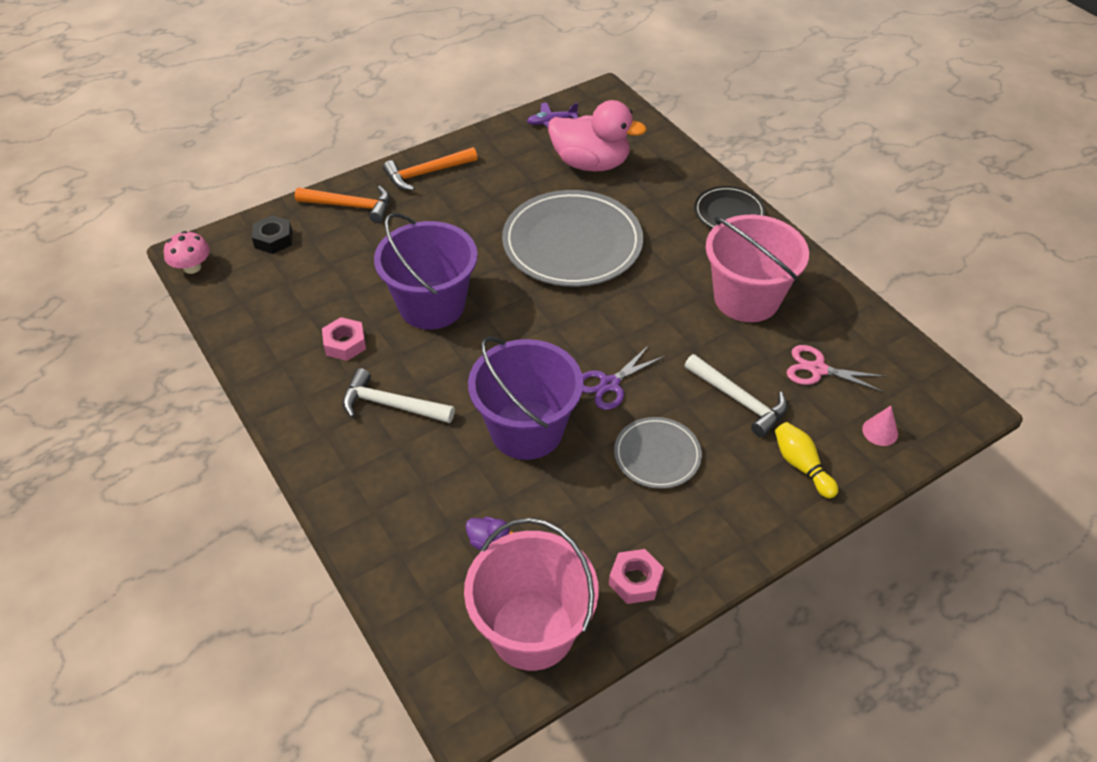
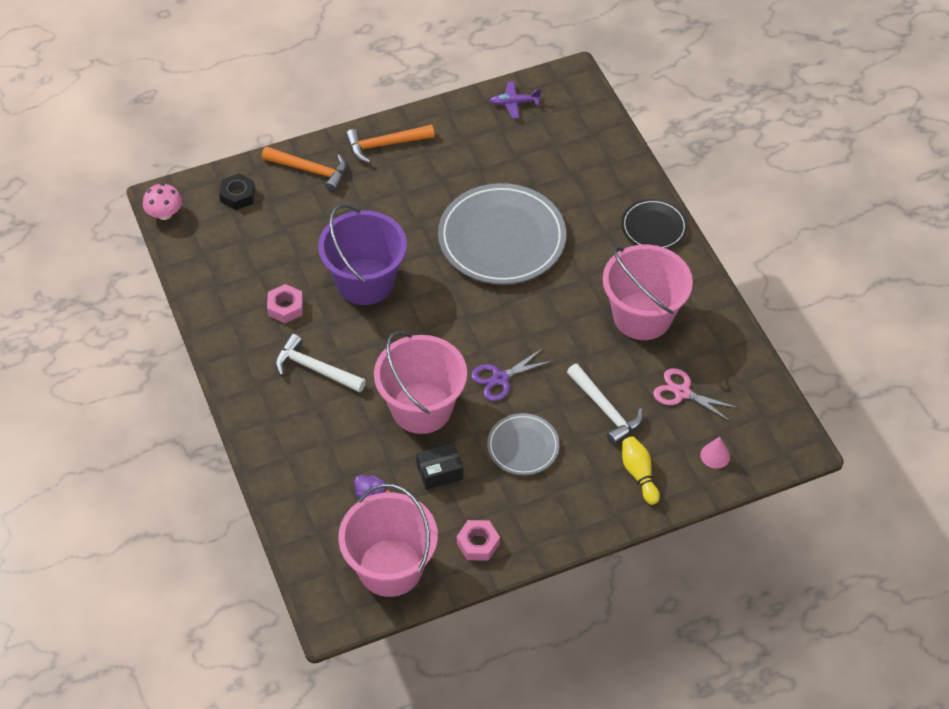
camera: 10 degrees right, 5 degrees up
(526, 430) = (421, 408): purple bucket -> pink bucket
(566, 500) = (439, 472): none -> black box
(591, 163) = (540, 155): pink duck -> none

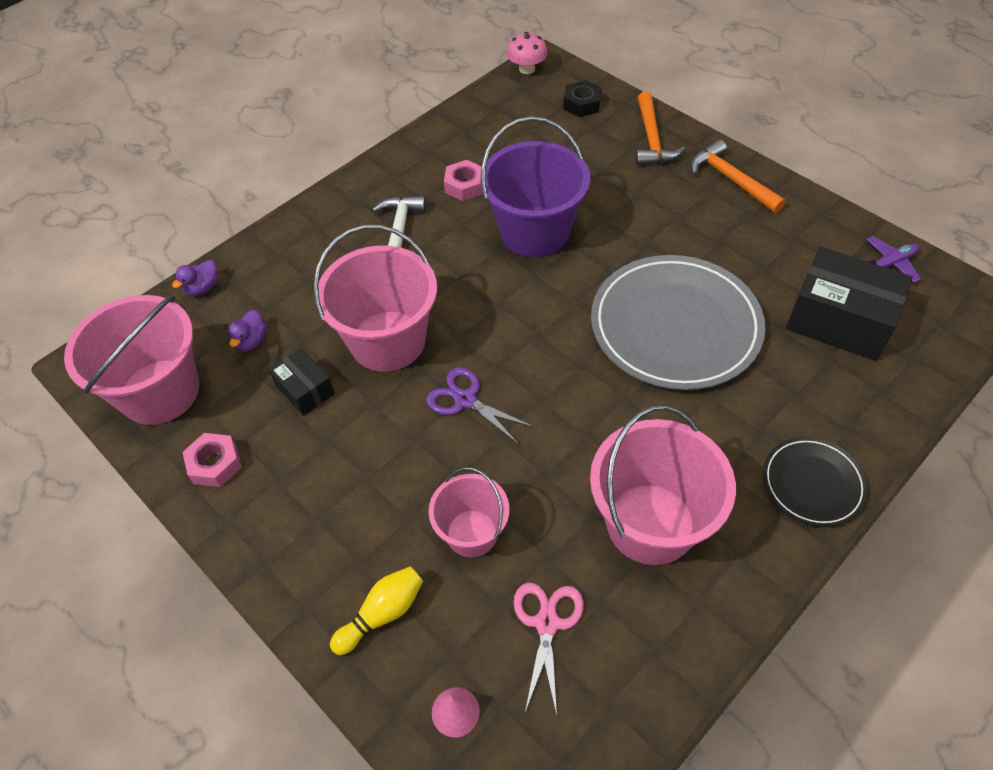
camera: 70 degrees right, 0 degrees up
(293, 518) = (202, 288): none -> purple duck
(514, 103) = (889, 264): purple plane -> purple plane turned 90 degrees clockwise
(523, 446) = (374, 460): grey plate -> none
(545, 153) = (839, 320): none -> black box
(605, 409) = (472, 533): white hammer -> pink bucket

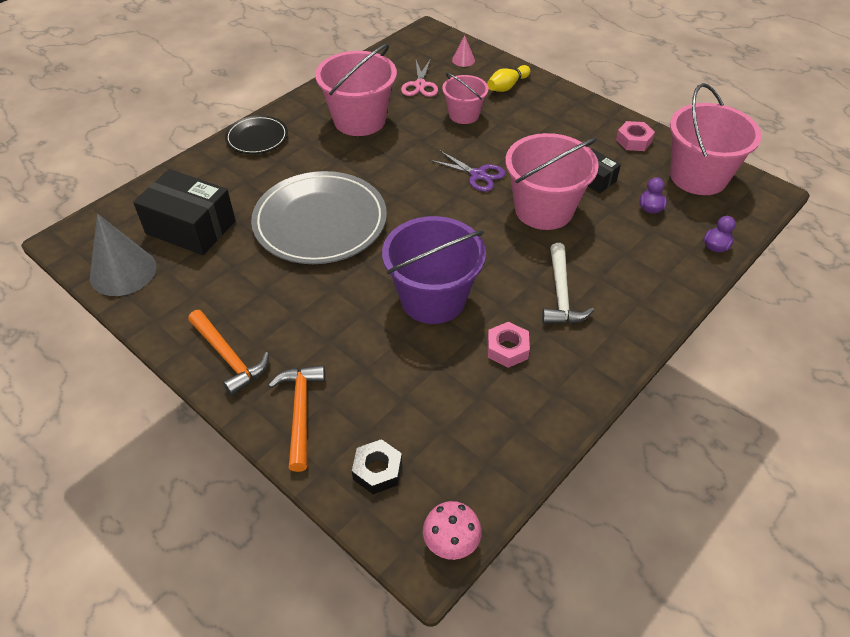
camera: 175 degrees right, 5 degrees down
(889, 264) = (123, 272): purple plane -> grey cone

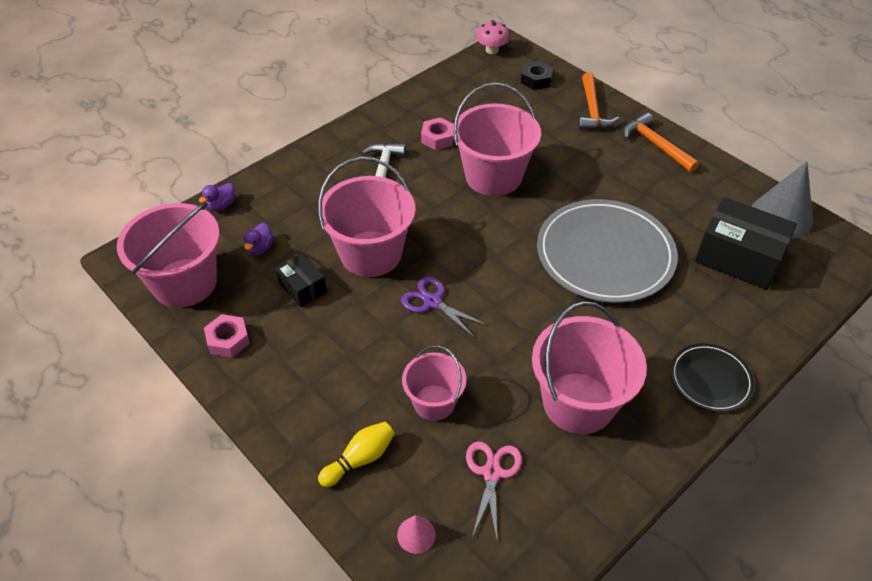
camera: 175 degrees left, 0 degrees up
(433, 299) = (493, 176): purple bucket -> pink bucket

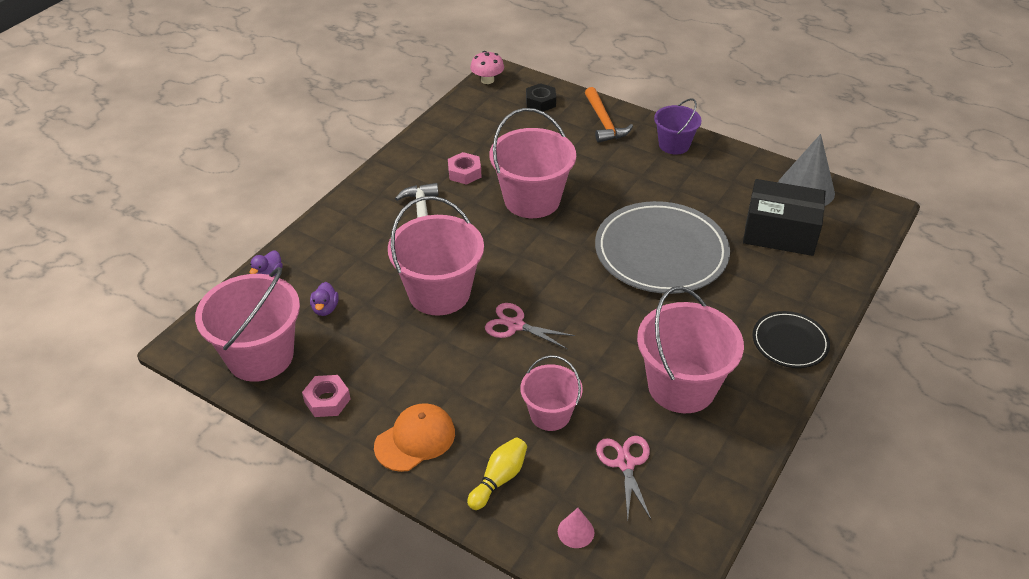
camera: 15 degrees left, 5 degrees down
(295, 398) = (415, 439): none -> orange cap
(302, 287) = (383, 337): black box -> none
(432, 302) = (515, 325): purple scissors -> pink scissors
(656, 145) = (674, 145): orange hammer -> purple bucket

